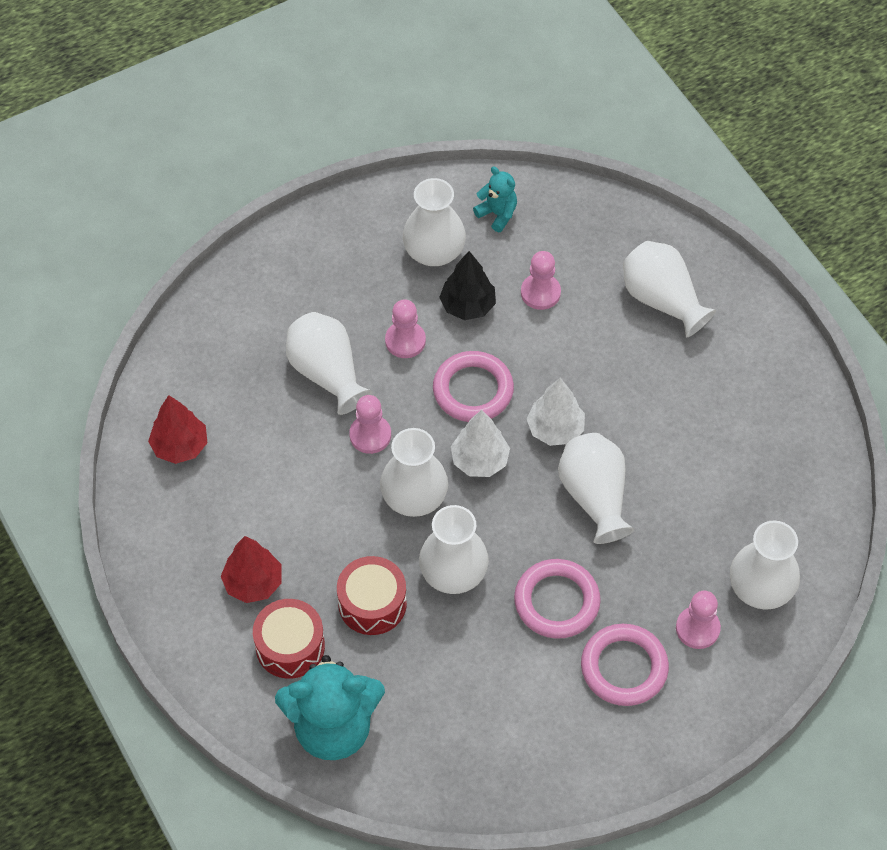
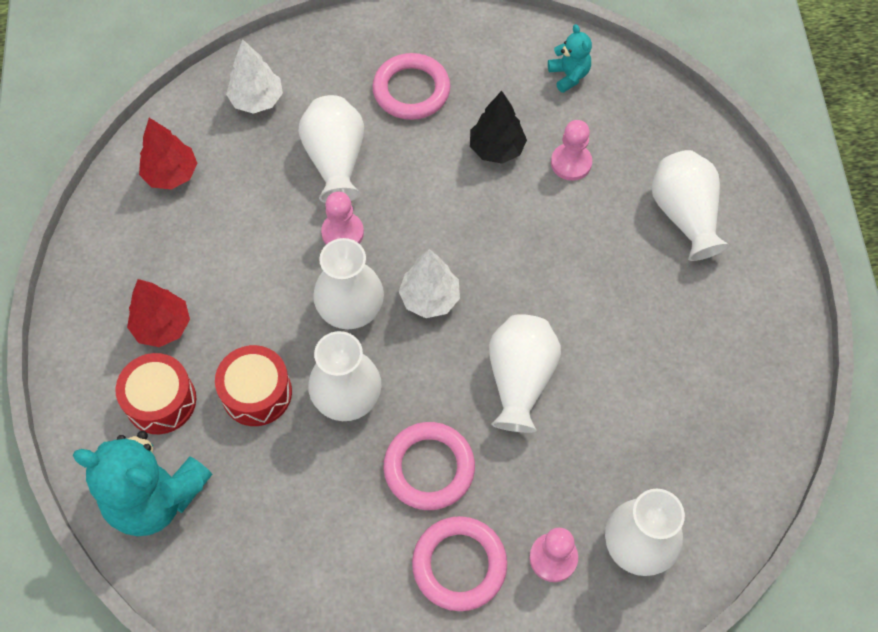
camera: 25 degrees right, 5 degrees up
(405, 341) = (422, 158): pink pawn -> none
(434, 252) = (492, 87): white vase -> none
(473, 390) = (459, 229): pink ring -> pink ring (411, 90)
(555, 429) = (516, 298): white tree -> white tree (257, 100)

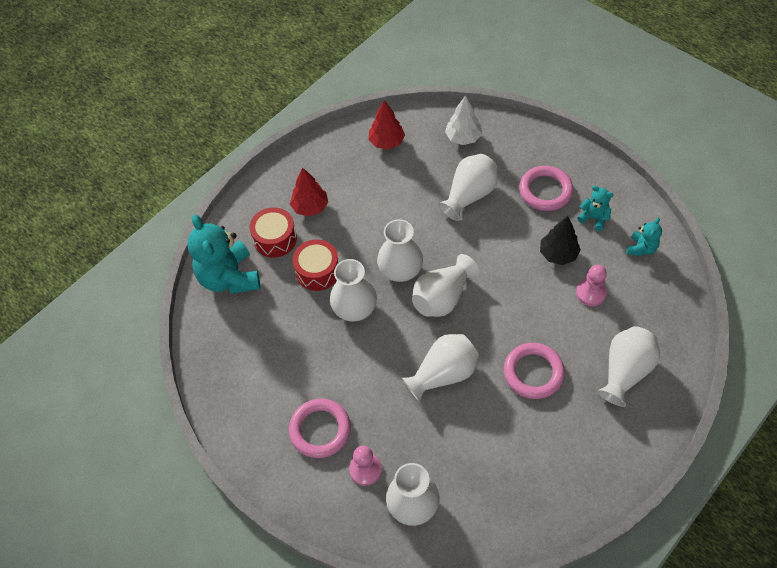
camera: 50 degrees right, 5 degrees down
(342, 233) = (435, 232): pink pawn -> none
(429, 468) = (355, 374): pink ring -> pink ring (533, 372)
(430, 298) = (442, 297): white tree -> white vase
(491, 80) = (594, 218): none -> turquoise teddy bear

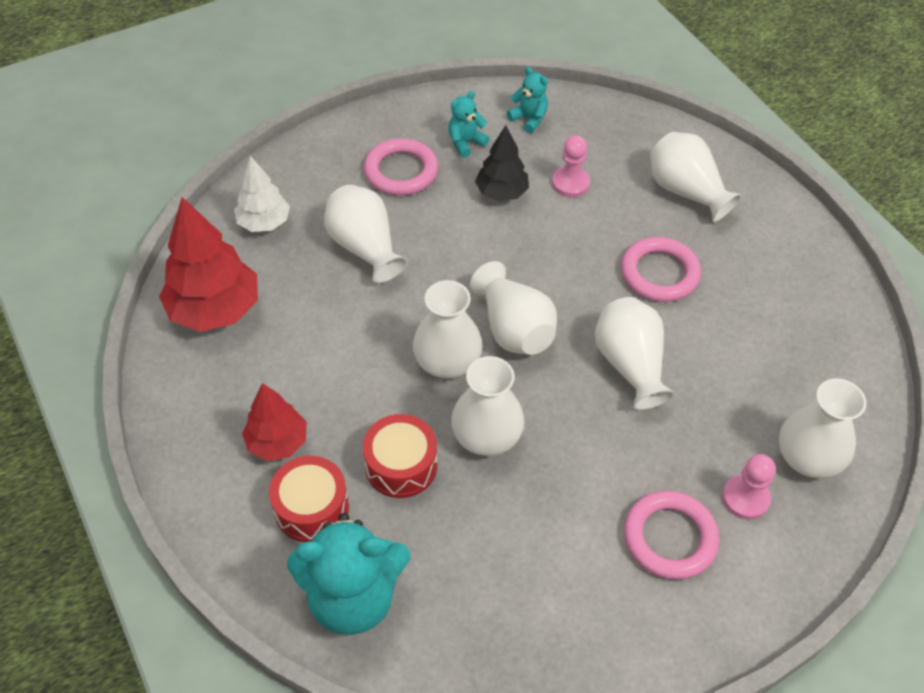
camera: 75 degrees left, 5 degrees down
(386, 142) = (215, 310): red tree -> red tree, size x1.65

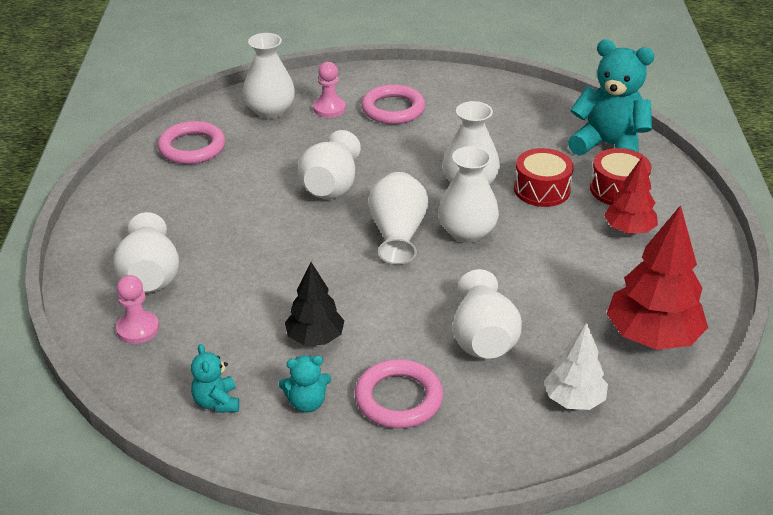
camera: 150 degrees left, 15 degrees down
(570, 183) = (242, 322): pink pawn -> pink pawn (138, 329)
(659, 273) = (246, 228): pink ring -> pink ring (192, 147)

